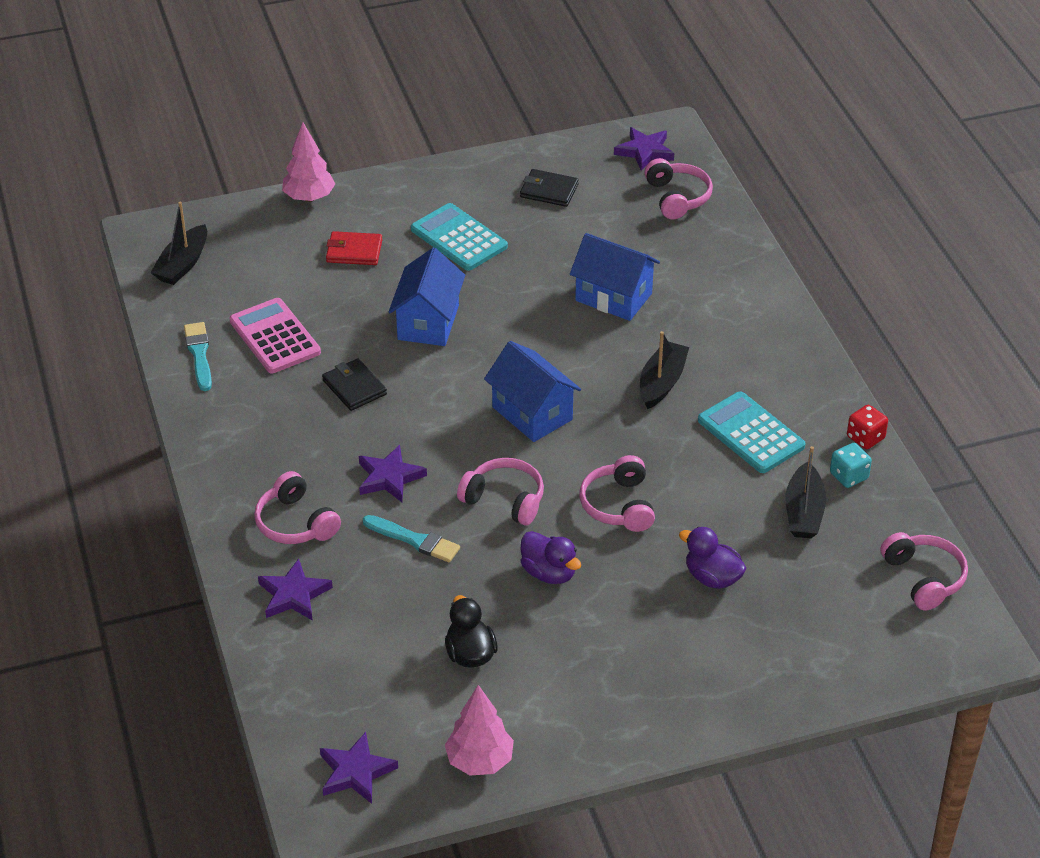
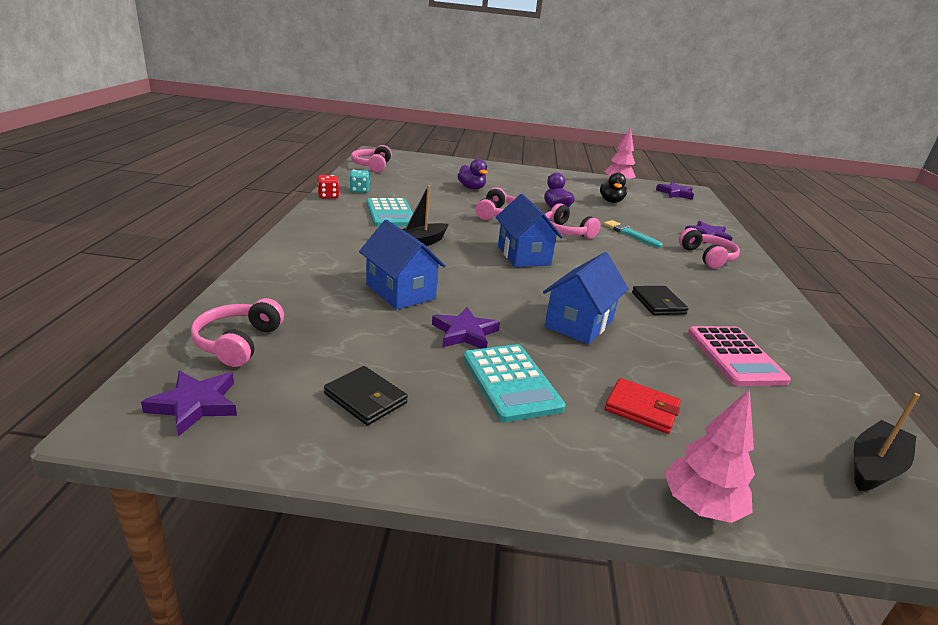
camera: 160 degrees left, 15 degrees down
(199, 354) = (813, 365): turquoise brush -> none
(389, 477) = (639, 257): purple star -> purple star (465, 333)
(803, 512) = (400, 189): black boat -> none

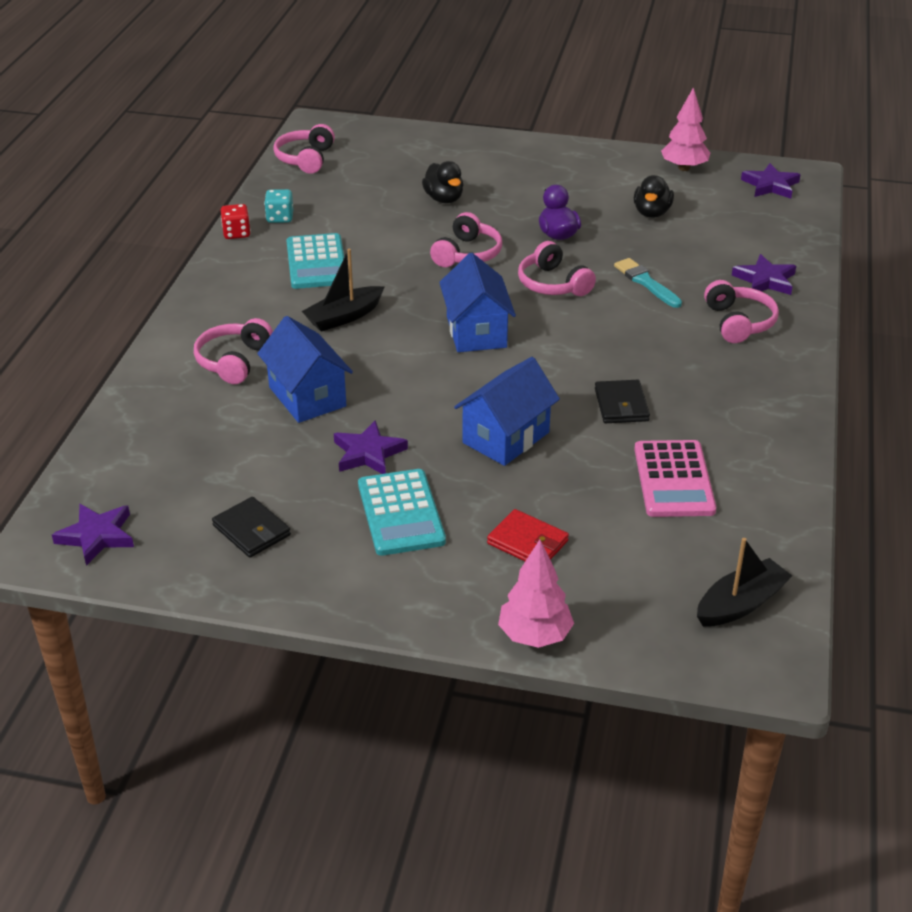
camera: 10 degrees right, 10 degrees up
(238, 342) = (131, 469): pink headphones -> pink headphones (233, 361)
(471, 188) = (444, 199): purple duck -> black duck

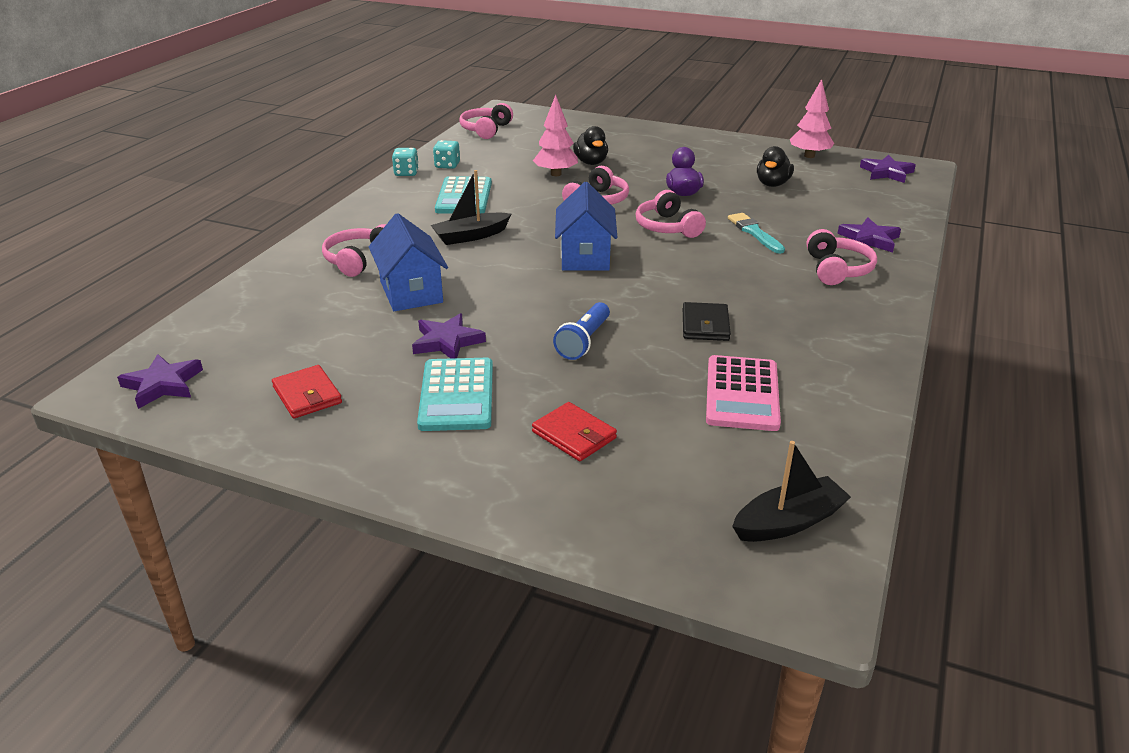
camera: 10 degrees right, 5 degrees down
(236, 233) = (406, 173): red dice -> turquoise dice
(251, 530) = (307, 395): black wallet -> red wallet
(506, 437) = (583, 341): blue house -> blue flashlight
(535, 636) = (551, 527): pink tree -> pink tree (556, 174)

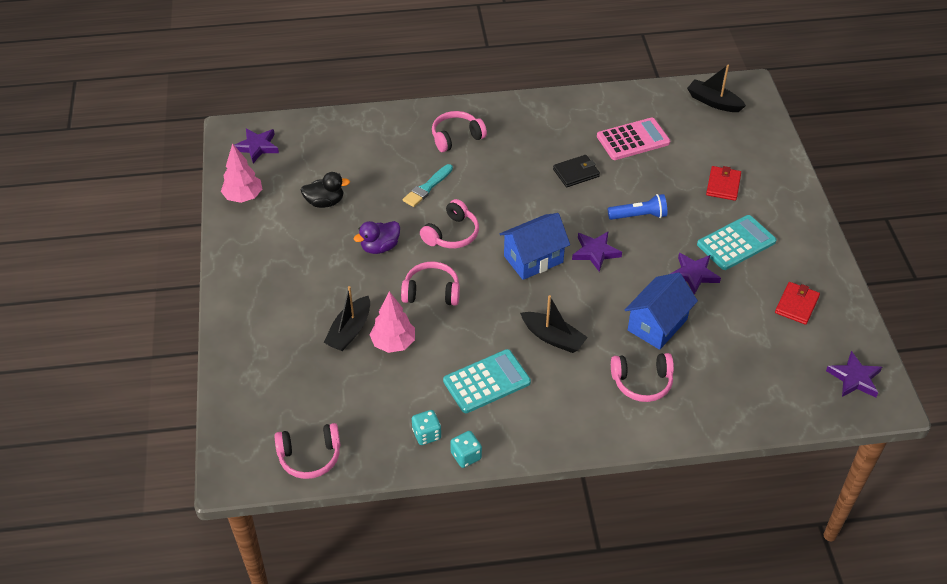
camera: 120 degrees left, 15 degrees up
(591, 162) = (349, 331): black duck -> black boat
(869, 239) = (397, 132): purple star -> purple star (595, 252)

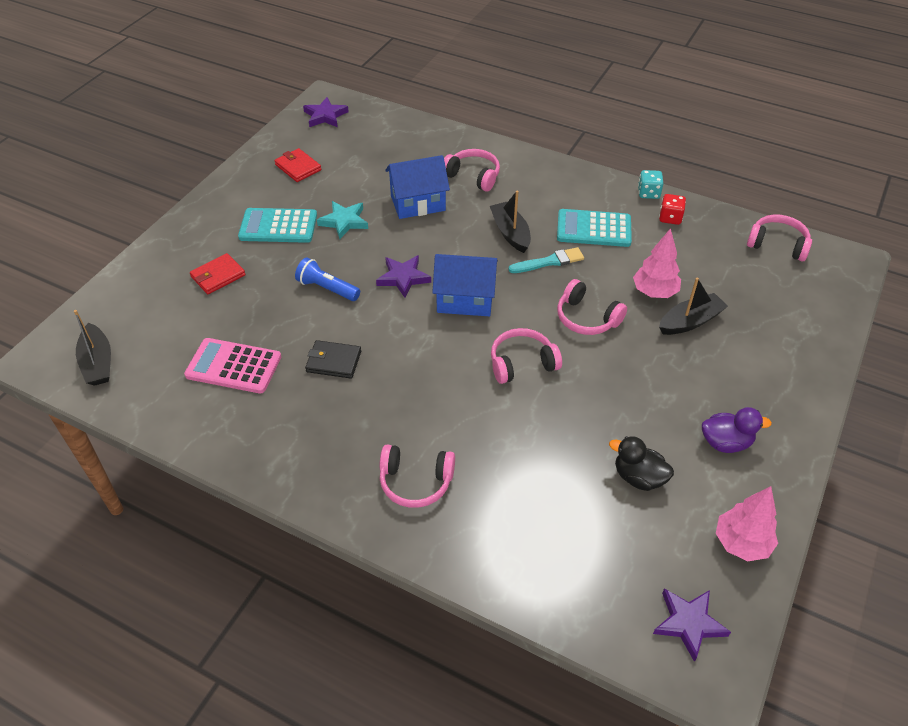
camera: 145 degrees left, 0 degrees up
(380, 247) = (608, 388): purple duck -> purple duck (725, 442)
(426, 434) = (670, 218): turquoise dice -> red dice
(427, 187) = (505, 431): turquoise brush -> turquoise brush (549, 262)
(694, 274) = (344, 221): purple star -> turquoise star
(796, 305) = (298, 167): red wallet -> red wallet turned 75 degrees clockwise

